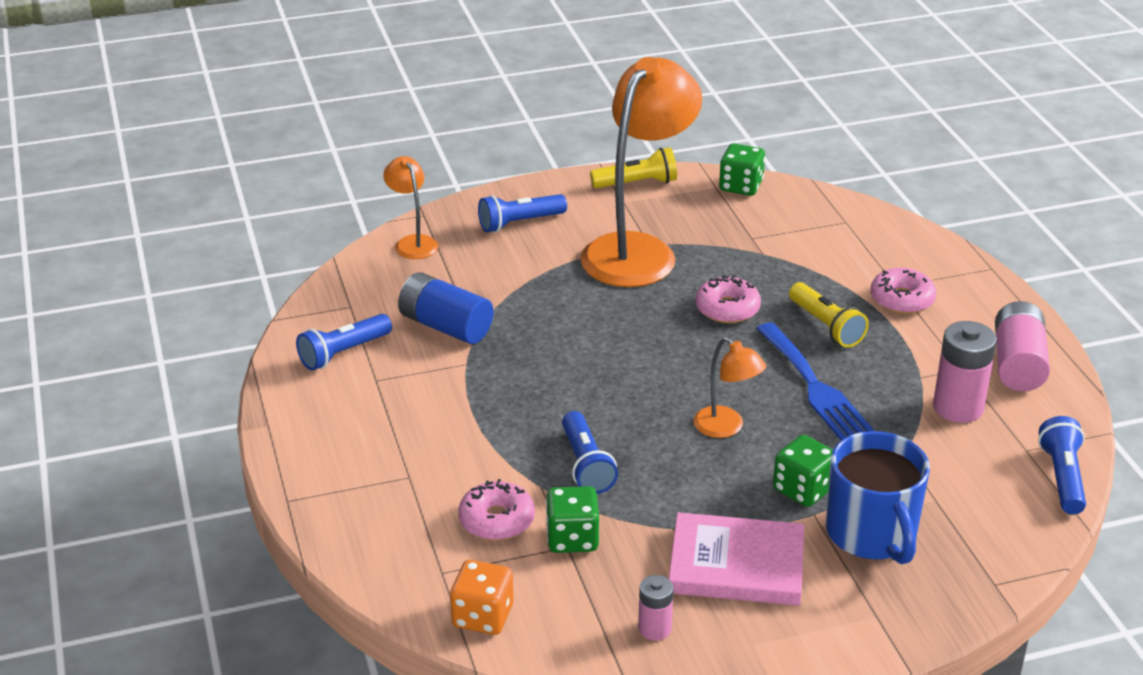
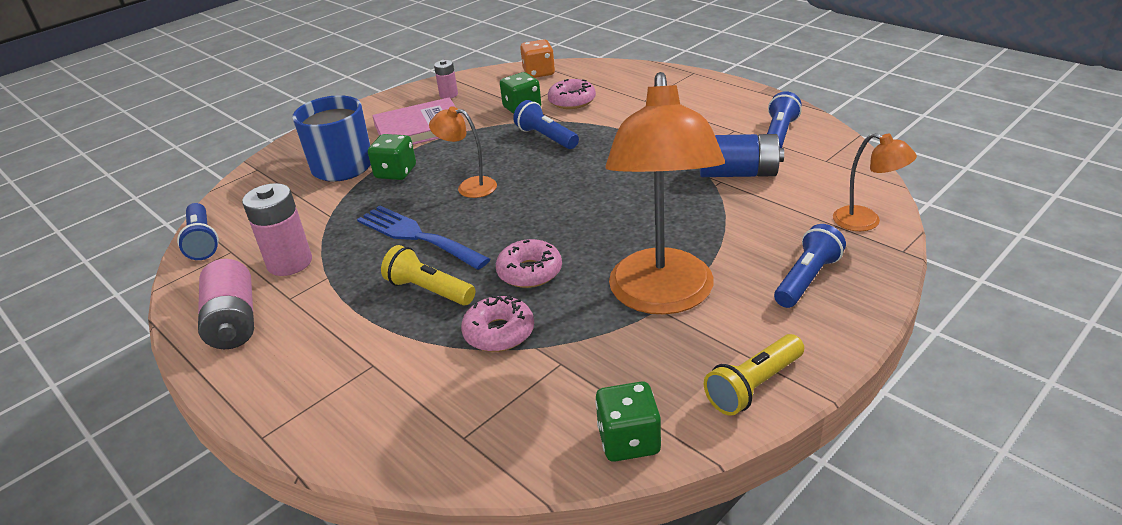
camera: 155 degrees right, 0 degrees up
(902, 299) = (362, 349): pink donut -> pink donut (499, 332)

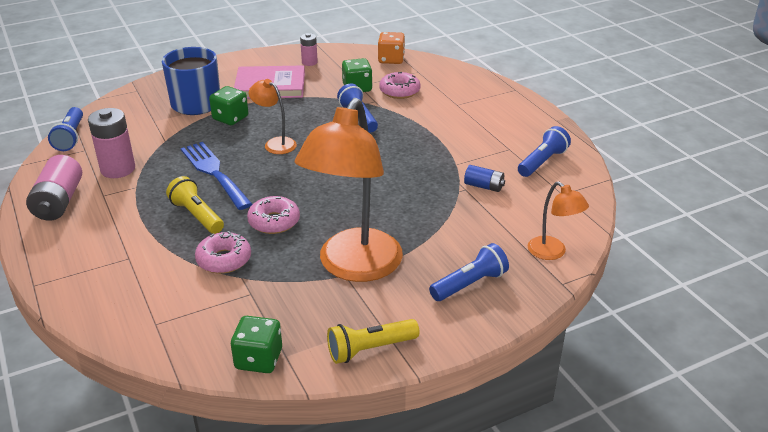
camera: 15 degrees right, 0 degrees up
(738, 173) = (484, 186): blue battery -> blue battery, size x0.57

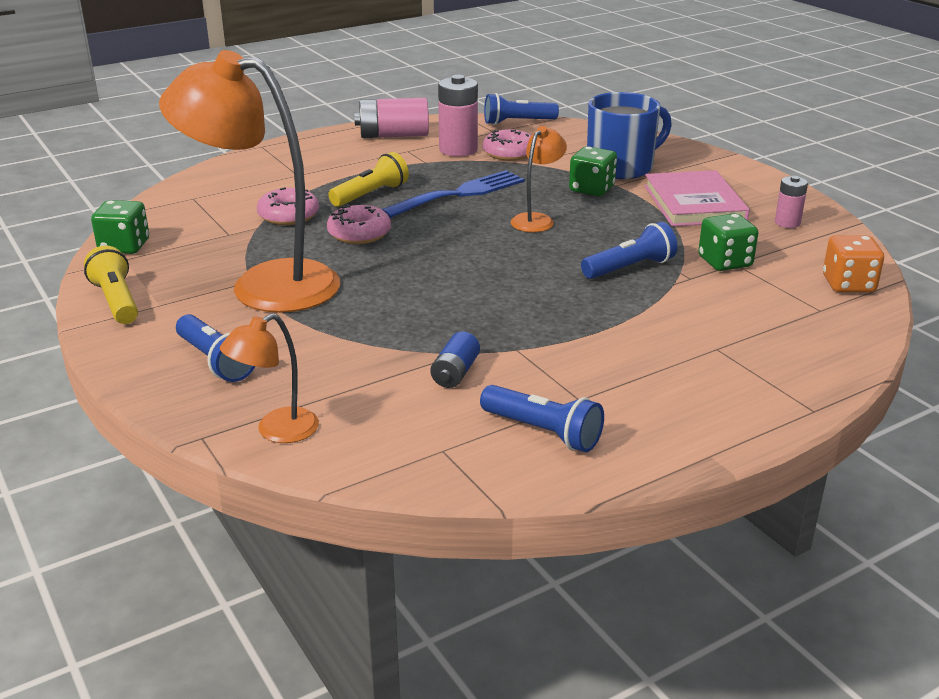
camera: 85 degrees right, 5 degrees down
(399, 91) = (734, 296): pink donut -> pink donut (509, 153)

